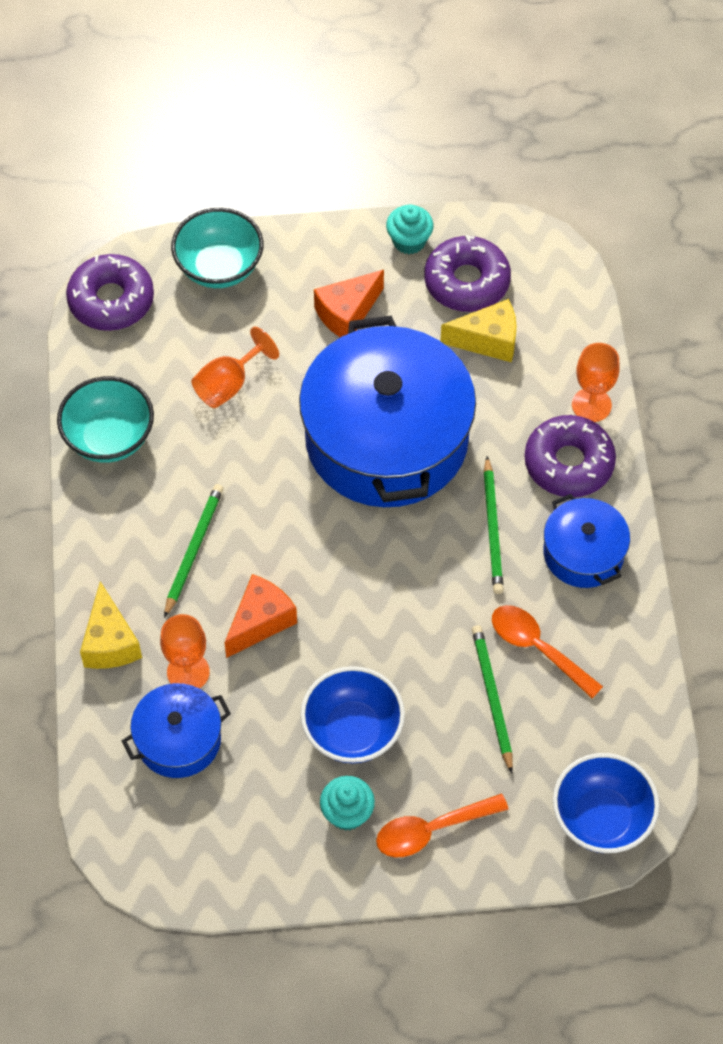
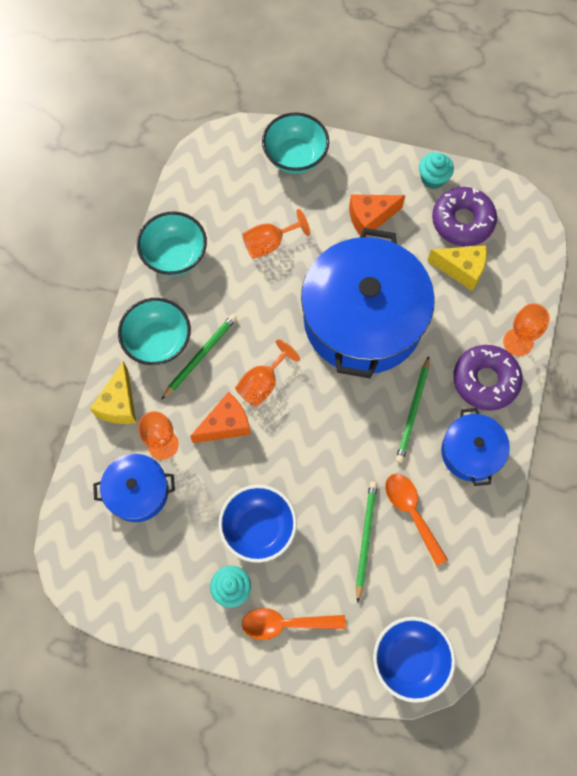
camera: 20 degrees right, 10 degrees up
(111, 300) = (214, 157): purple donut -> none
(130, 550) = (158, 342): none -> turquoise bowl
(288, 557) = (262, 384): none -> orange goblet

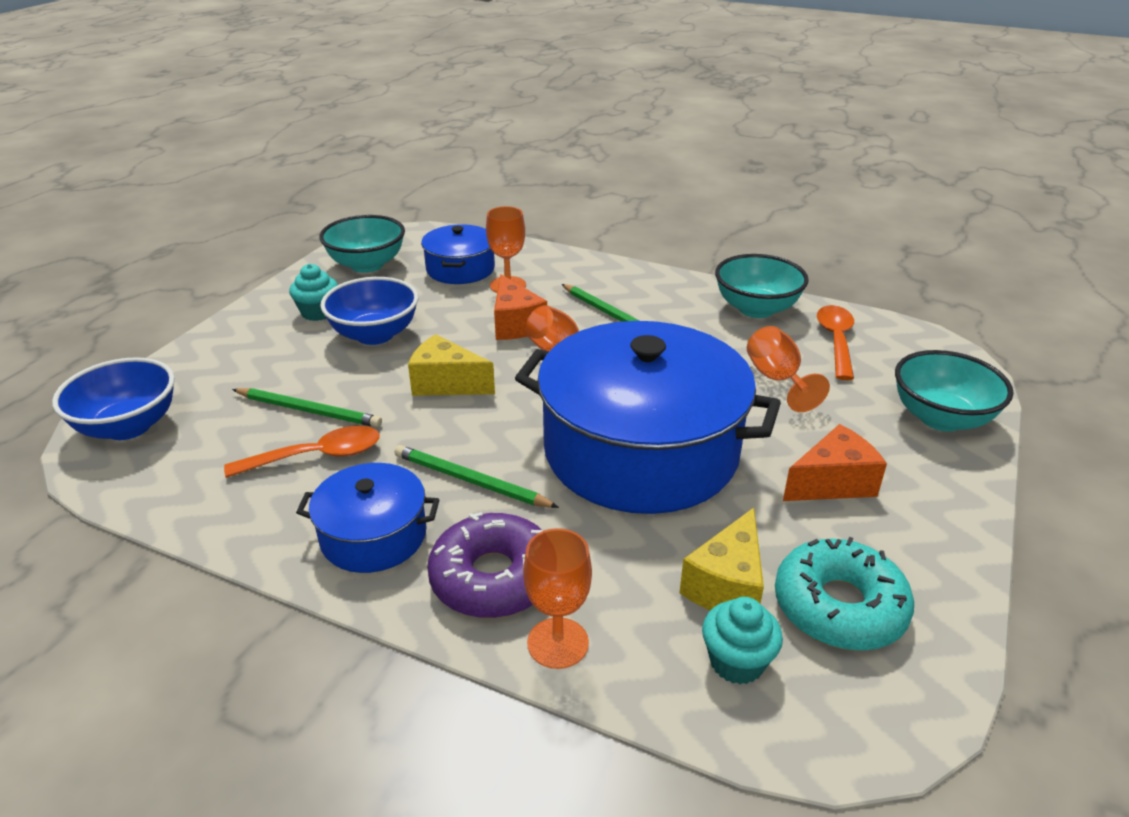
camera: 100 degrees right, 35 degrees down
(119, 404) = (566, 265): yellow cheese -> yellow cheese (446, 384)
(158, 342) = (637, 291): turquoise bowl -> turquoise bowl (367, 265)
(286, 623) = (252, 342): orange spoon -> orange spoon (836, 341)
(370, 218) = (832, 483): orange cheese -> orange cheese turned 75 degrees clockwise
(433, 178) = (936, 579): turquoise cupcake -> turquoise cupcake (736, 662)
(462, 221) = (839, 607): purple donut -> turquoise donut

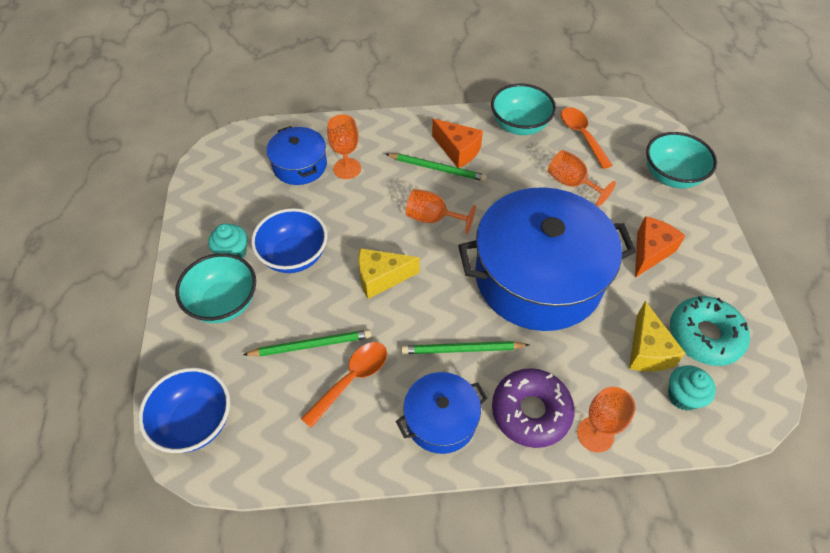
camera: 30 degrees left, 20 degrees up
(367, 265) = (225, 189): turquoise bowl -> turquoise bowl (224, 303)
(515, 324) = (382, 204): orange cheese -> orange cheese (458, 151)

